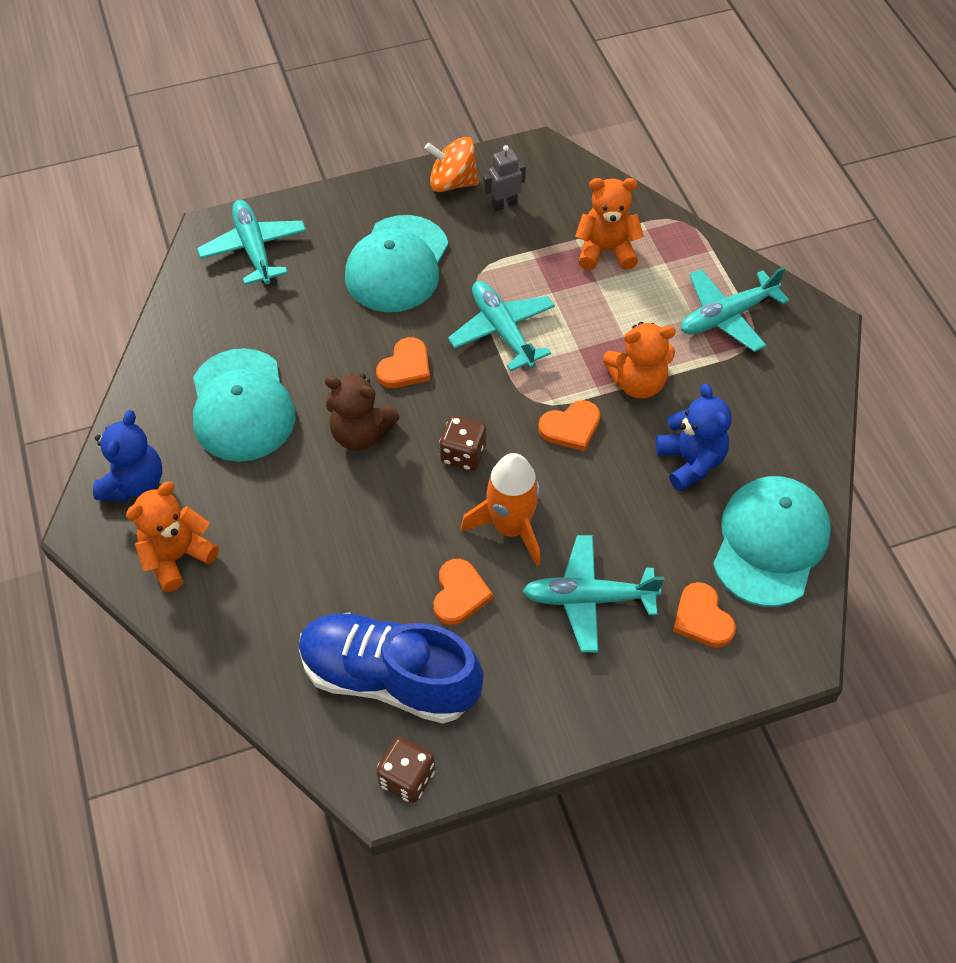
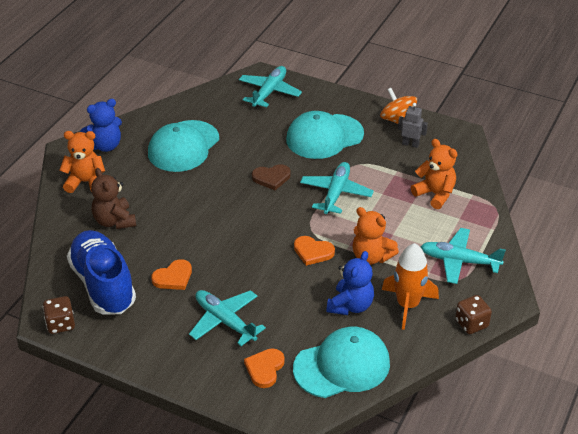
camera: 45 degrees right, 15 degrees down
(361, 434) = (217, 190): brown teddy bear -> brown teddy bear (114, 221)
(405, 367) = (271, 178): orange heart -> brown heart
(463, 454) = (249, 228): brown dice -> brown dice (471, 324)
(510, 527) = (230, 270): orange rocket -> orange rocket (407, 305)

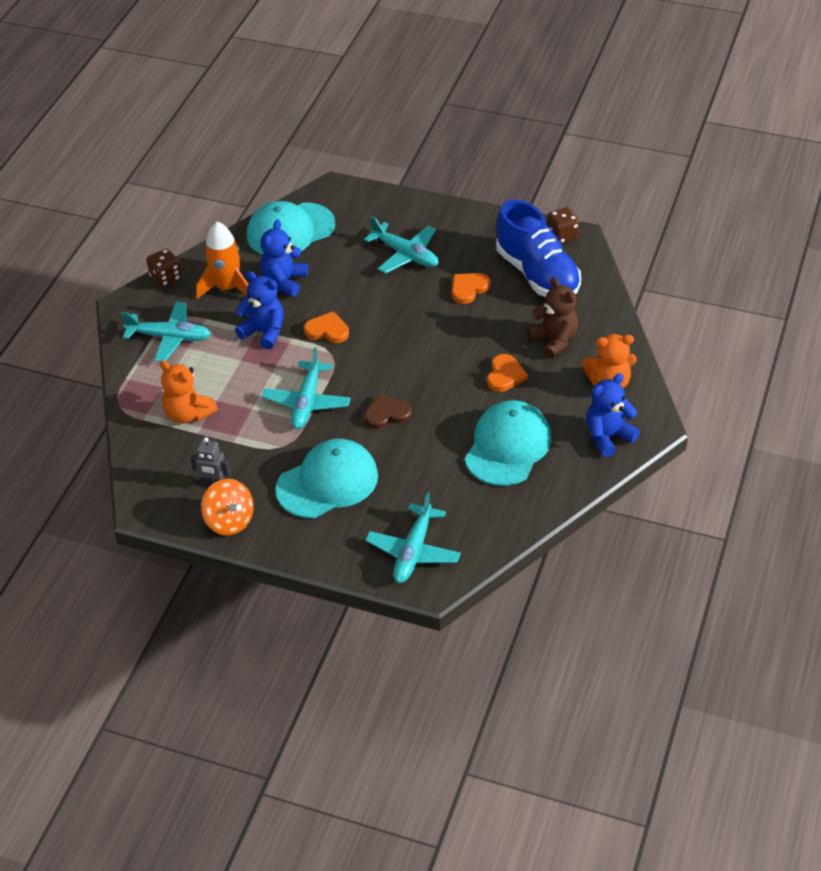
camera: 175 degrees right, 5 degrees up
(264, 369) = (360, 220): orange heart -> orange heart (505, 375)
(371, 257) = (264, 332): orange teddy bear -> blue teddy bear

